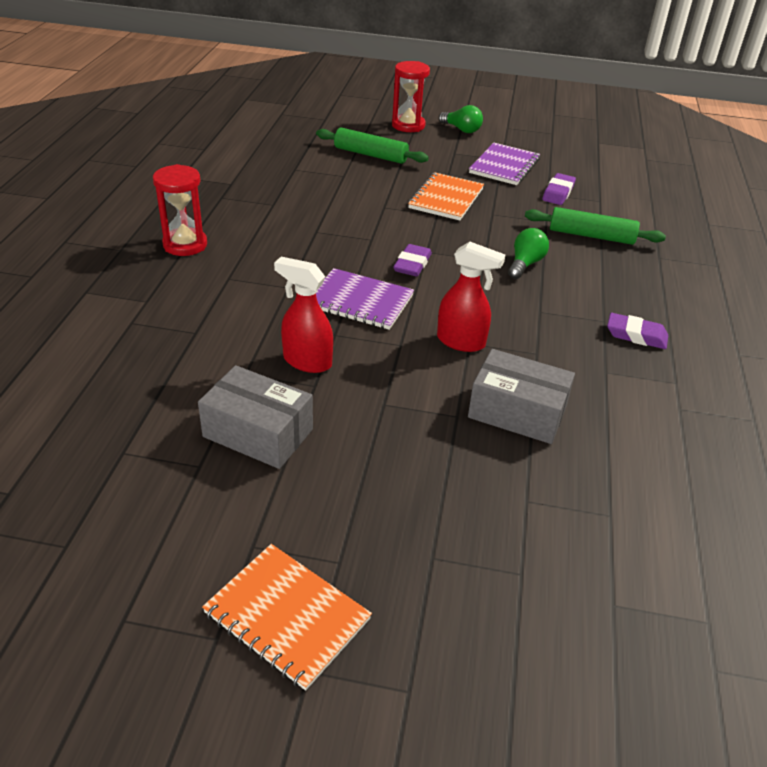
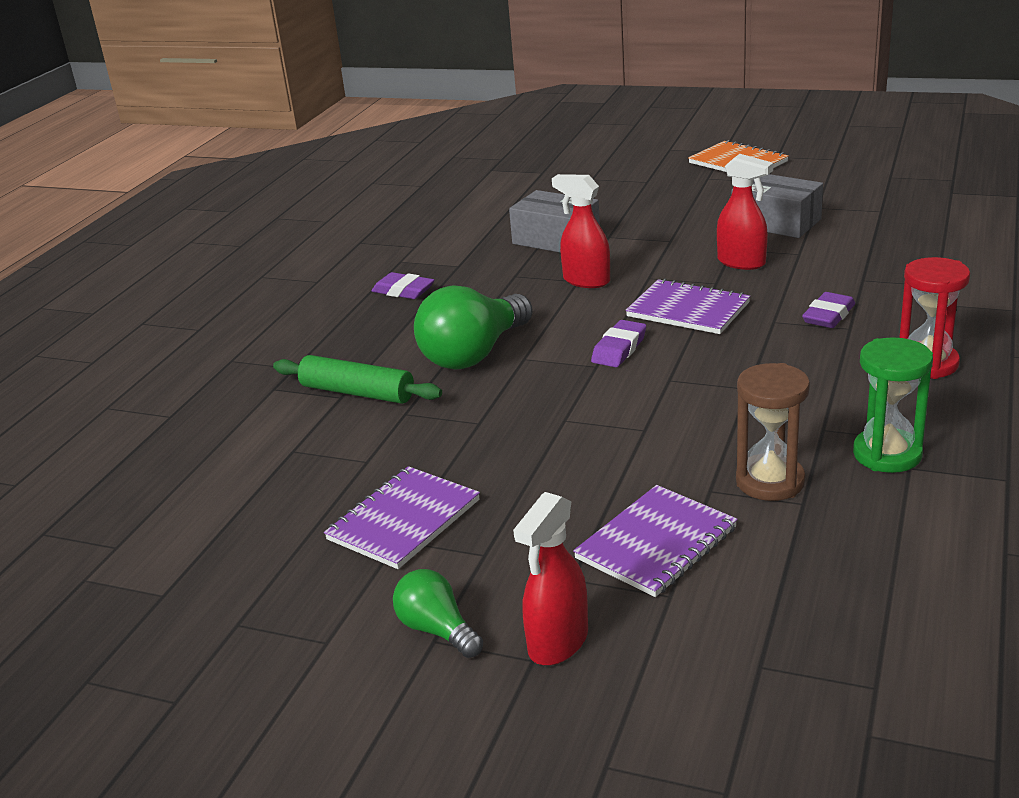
camera: 165 degrees left, 10 degrees down
(240, 189) = (887, 454): none -> green hourglass
(310, 178) = (770, 481): none -> brown hourglass
(370, 155) = (656, 543): green rolling pin -> purple notebook
(408, 125) = (558, 643): red hourglass -> red spray bottle
(446, 198) = (540, 446): orange notebook -> none
(525, 264) = (474, 354): green light bulb -> green light bulb, size x1.87
(558, 193) = (349, 463): purple eraser -> purple eraser (828, 316)

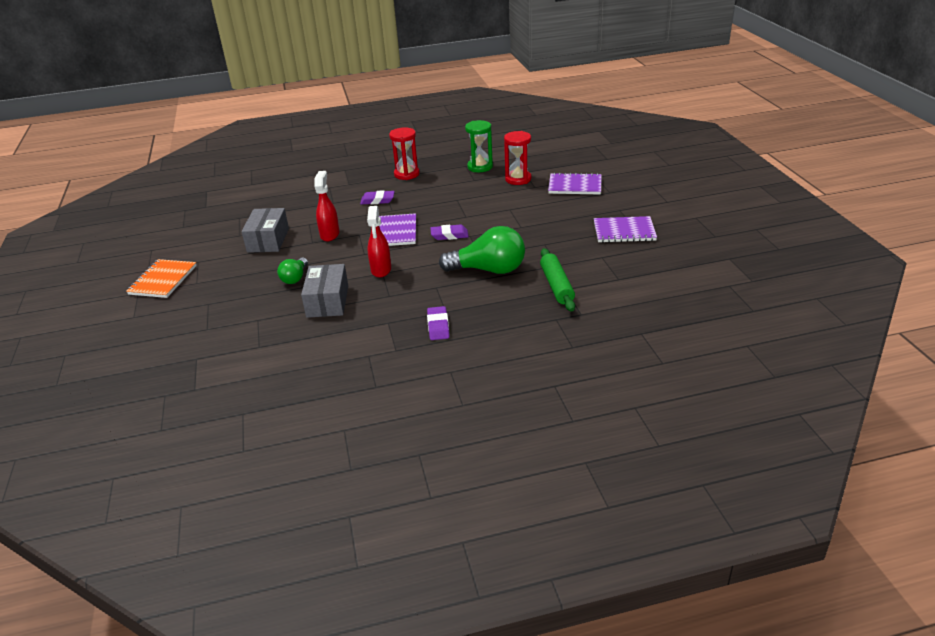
camera: 125 degrees left, 5 degrees up
(437, 630) = (662, 202): green light bulb -> green light bulb (295, 278)
(558, 643) = (639, 184): red spray bottle -> none
(770, 481) = (518, 179): brown hourglass -> red hourglass

